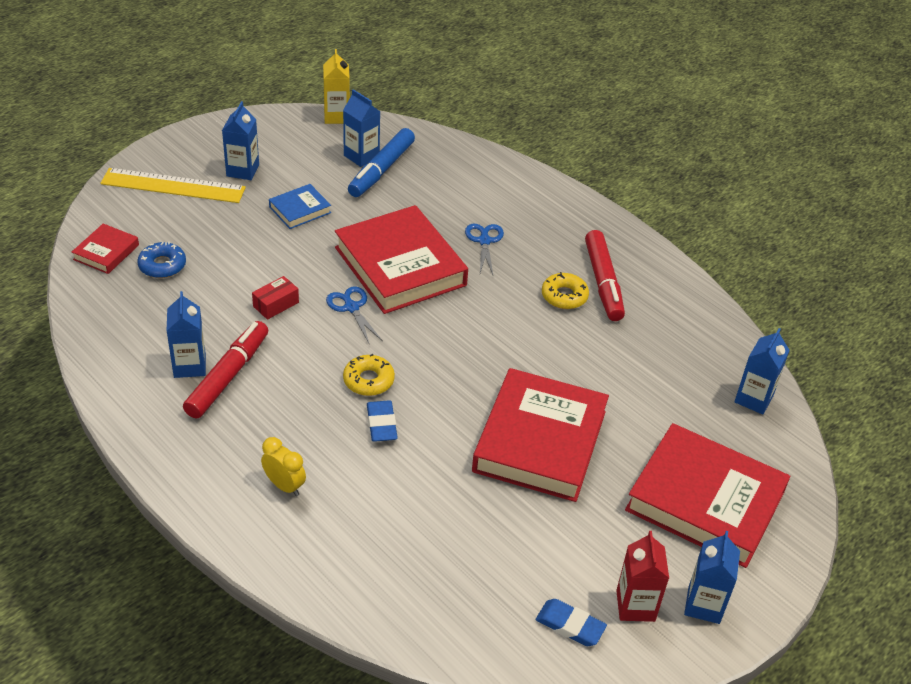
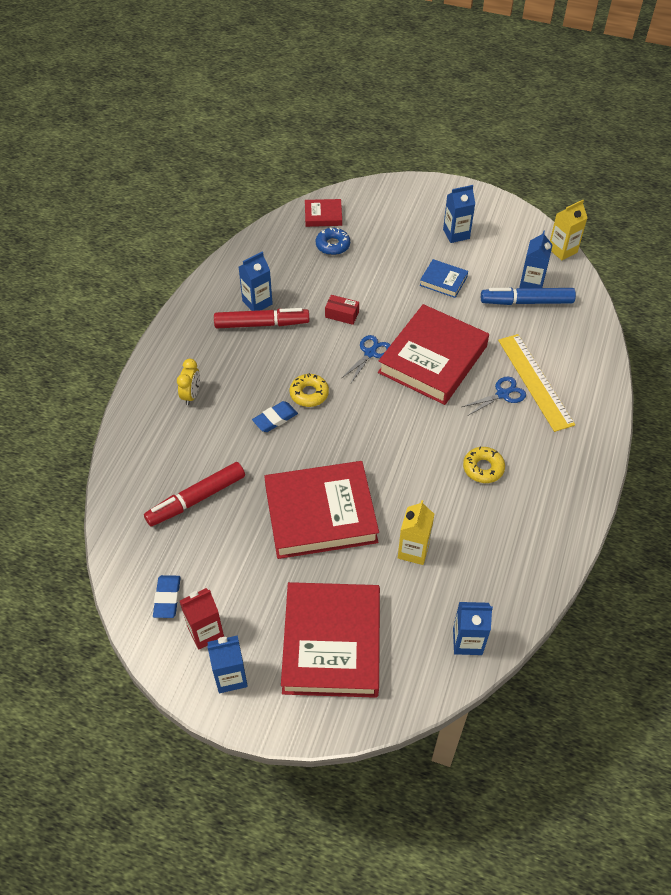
camera: 65 degrees right, 10 degrees up
(173, 186) = (409, 211): yellow ruler -> yellow ruler (535, 381)
(603, 282) = (520, 487): red marker -> red marker (196, 499)
(630, 390) = (413, 550): none -> yellow carton

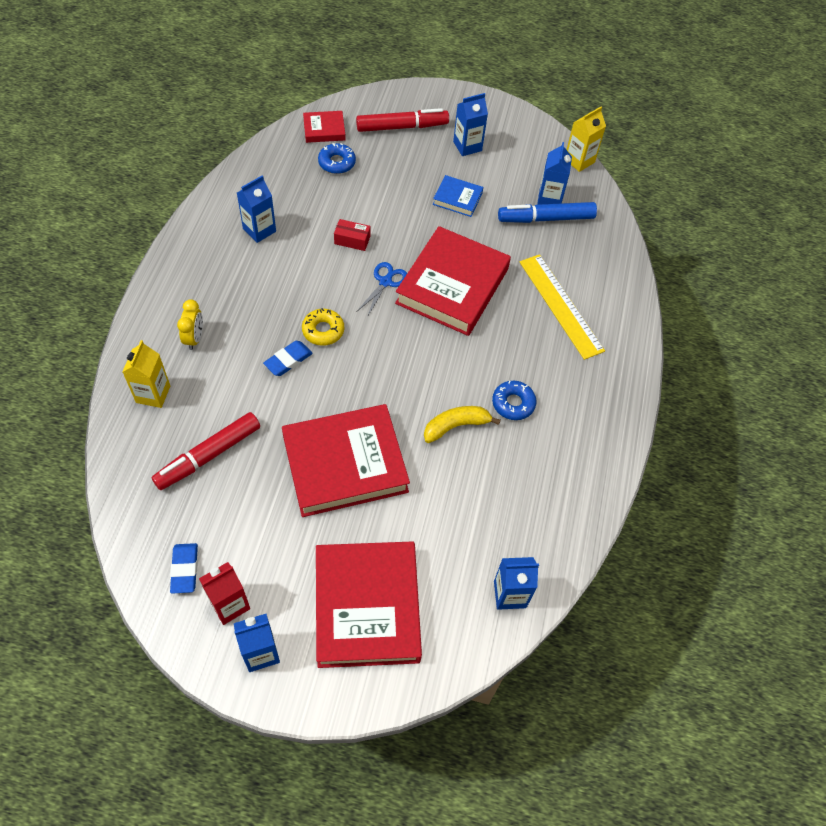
camera: 10 degrees left, 5 degrees up
(262, 324) = (266, 254): red marker -> red marker (402, 127)
(413, 550) = (446, 498): yellow carton -> yellow carton (153, 394)
(427, 486) = (456, 426): none -> yellow banana
(483, 468) = (513, 403): yellow donut -> blue donut
(502, 394) = (528, 321): blue scissors -> none

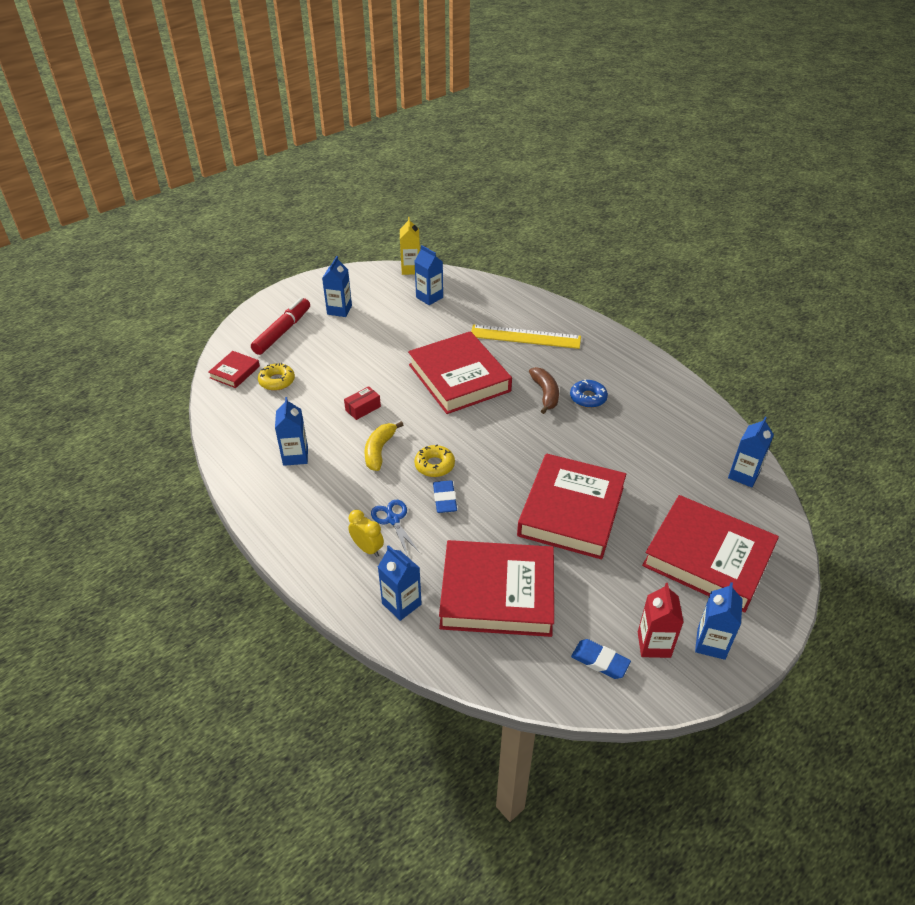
camera: 50 degrees left, 15 degrees down
(153, 394) = (401, 604): yellow carton -> blue carton
(208, 455) = (497, 593): red marker -> red book
(337, 163) = (277, 381): blue donut -> yellow donut
(385, 282) = (421, 409): blue scissors -> blue scissors (393, 519)
(456, 426) = (584, 435): yellow banana -> yellow banana (379, 451)
(457, 198) = (382, 337): blue book -> none
(488, 365) = (545, 394): none -> brown banana
(546, 218) = (444, 307): blue marker -> none

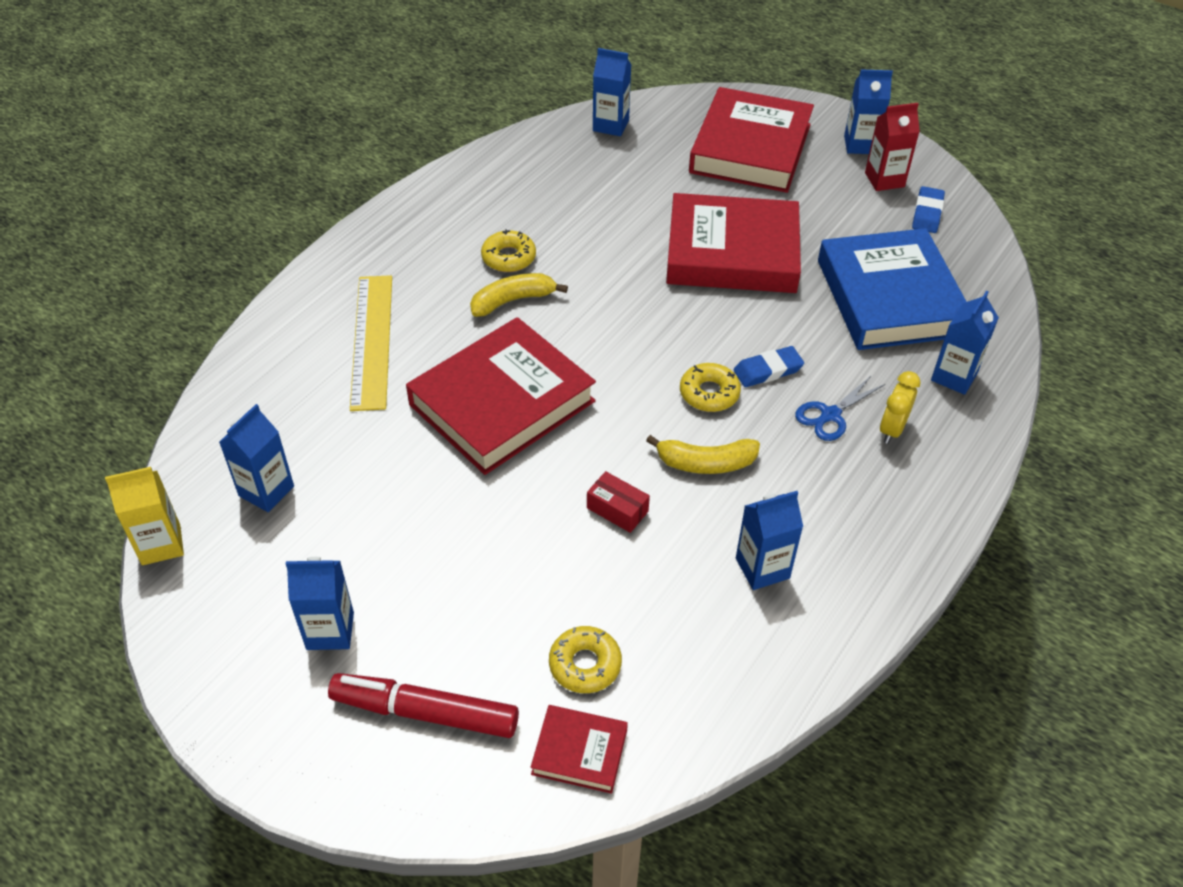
camera: 105 degrees left, 5 degrees up
(497, 593) = (889, 298): red book -> blue book
(545, 394) = (512, 301): brown banana -> yellow banana
(588, 398) = (508, 257): blue donut -> yellow donut

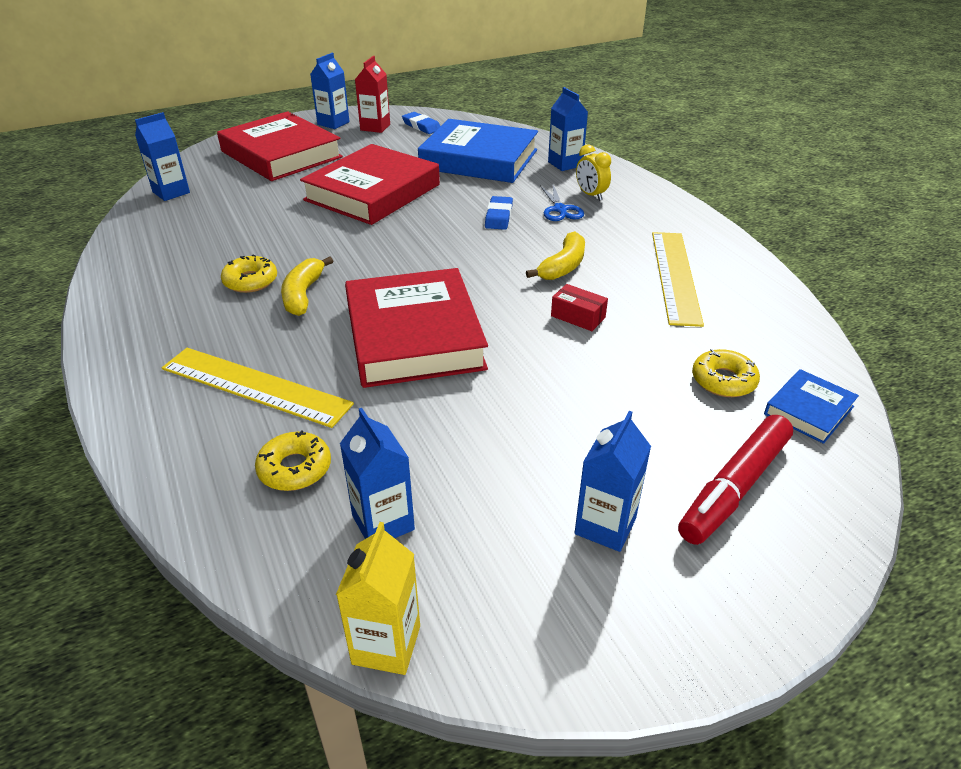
camera: 60 degrees left, 10 degrees down
(579, 752) = (808, 410): red book -> blue book
(617, 509) = (578, 317): red box -> red box turned 60 degrees clockwise
(709, 393) = (498, 244): yellow donut -> yellow donut (295, 468)
(762, 568) = (675, 276): blue carton -> yellow ruler

